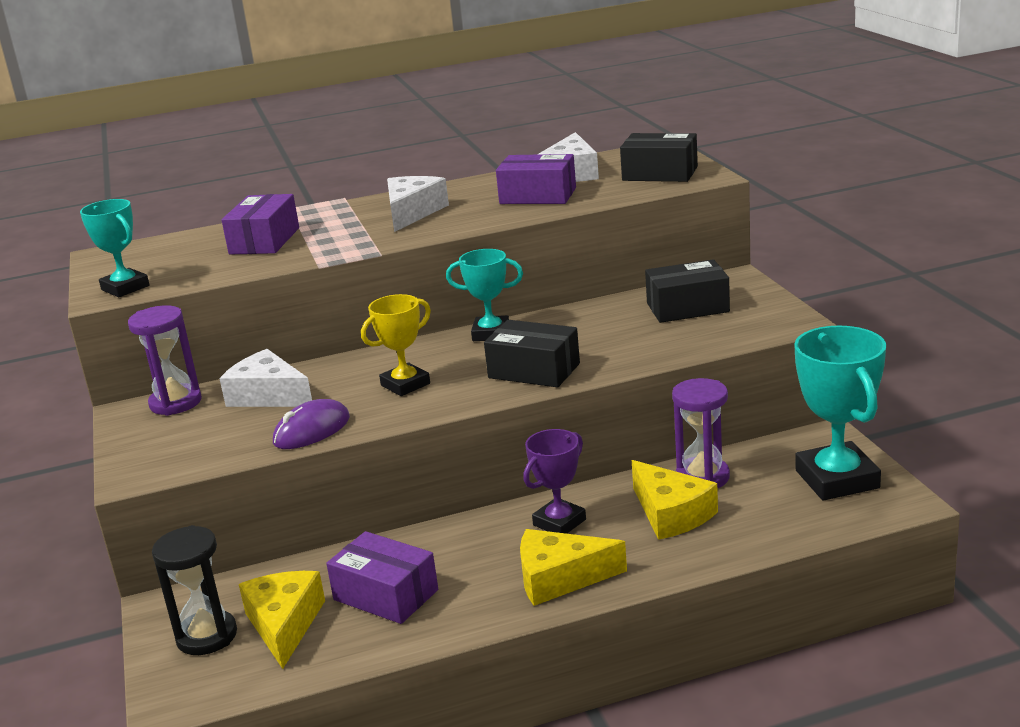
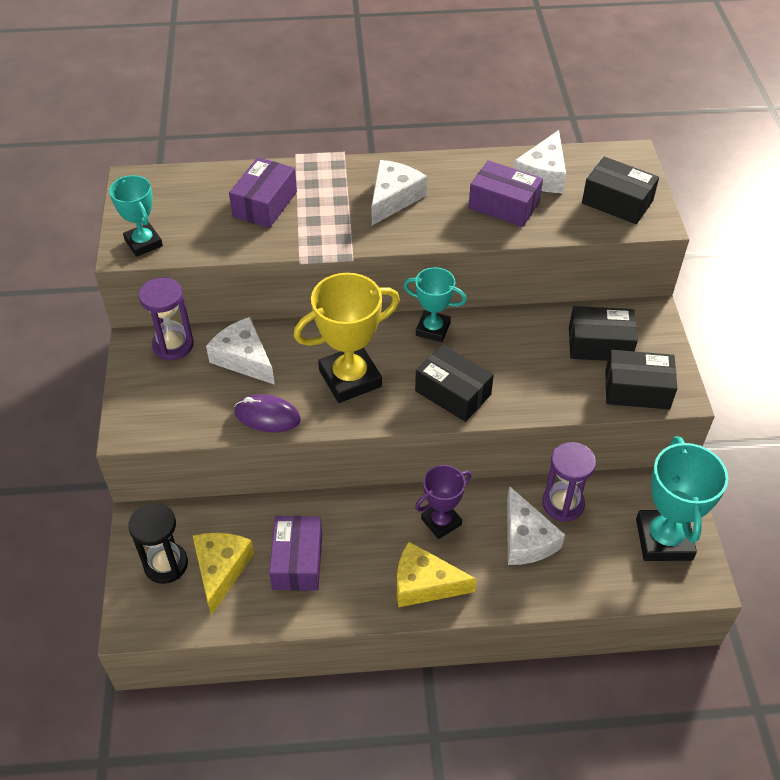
camera: 10 degrees right, 25 degrees up
(312, 430) = (267, 416): purple mouse -> purple mouse turned 45 degrees clockwise
(386, 595) = (297, 561): purple box -> purple box turned 45 degrees clockwise
(405, 384) = (350, 378): yellow trophy -> yellow trophy, size x1.64
(671, 514) = (526, 539): yellow cheese -> white cheese
(746, 328) = (637, 390): none -> black box

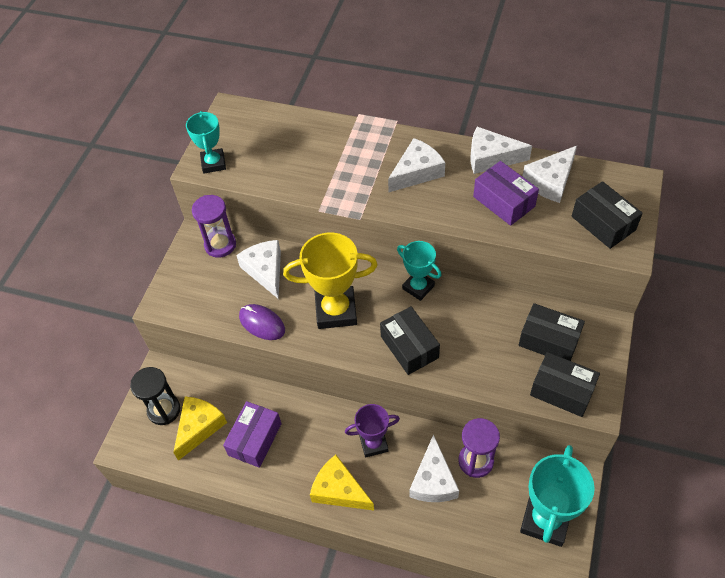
camera: 25 degrees right, 5 degrees up
(265, 204) = (315, 153): purple box -> none
(468, 166) = (491, 158): none -> white cheese

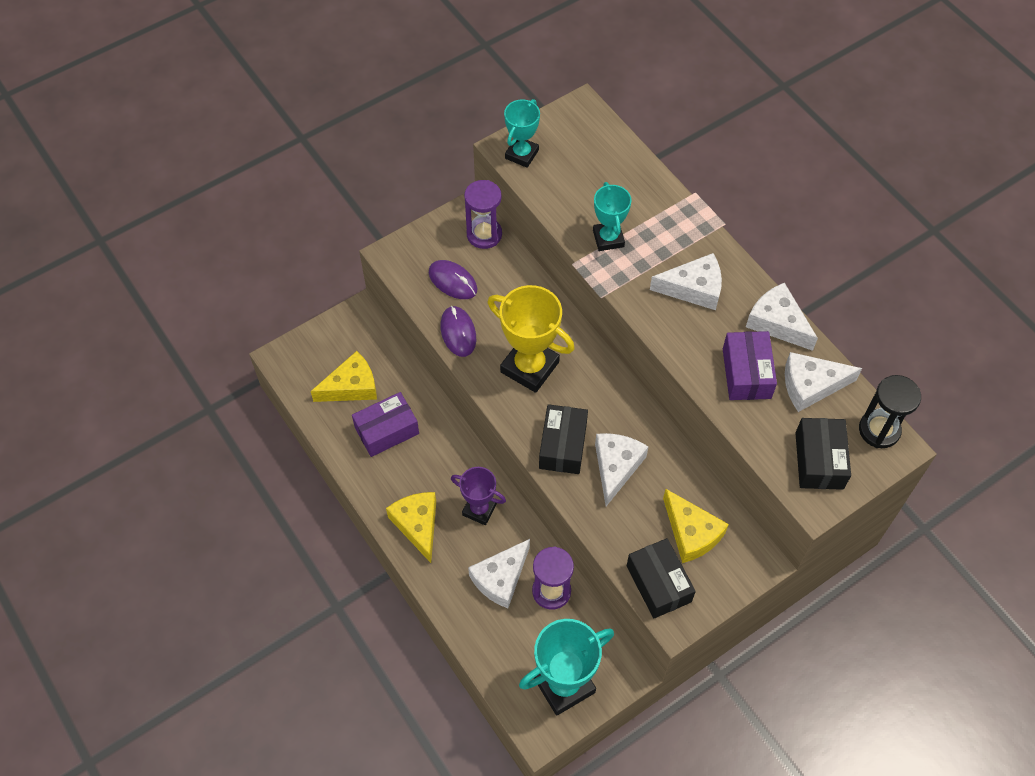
camera: 35 degrees right, 5 degrees up
(164, 410) = (336, 350): black hourglass -> black hourglass (879, 430)
(225, 291) = (453, 281): none -> purple mouse
(265, 270) = (502, 286): white cheese -> white cheese (616, 467)
(418, 287) = (620, 399): turquoise trophy -> turquoise trophy (608, 238)
(549, 340) = (691, 533): black box -> yellow cheese

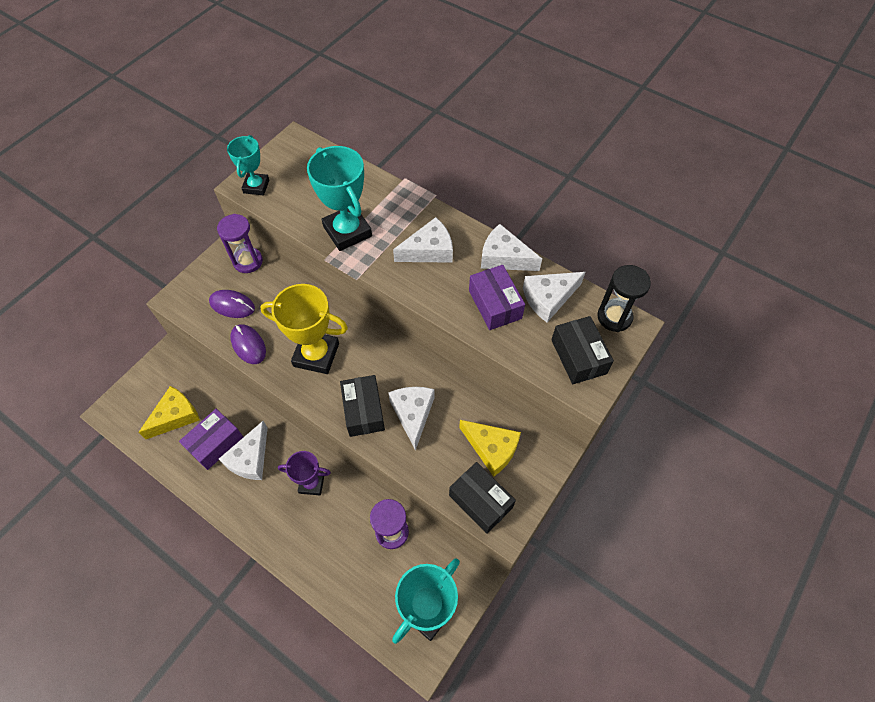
camera: 20 degrees left, 0 degrees up
(417, 525) = (263, 515): yellow cheese -> none
(501, 578) = (347, 536): white cheese -> white cheese (250, 458)
(608, 238) = (347, 231): turquoise trophy -> turquoise trophy, size x1.64

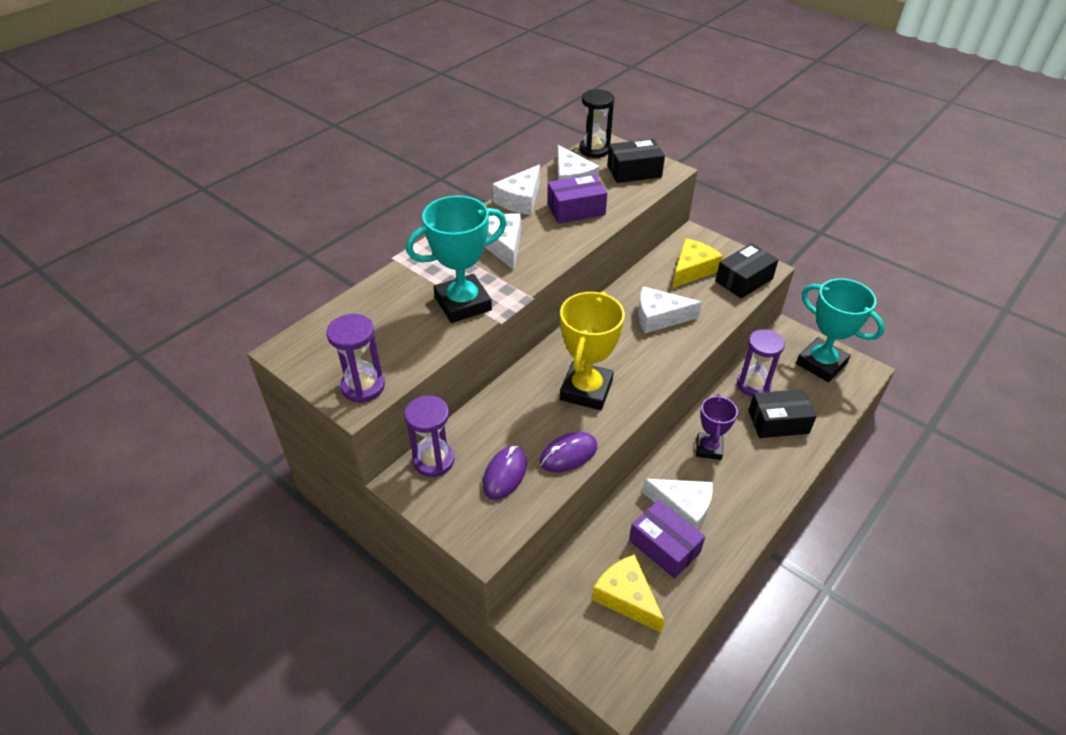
camera: 85 degrees left, 15 degrees down
(256, 186) = (363, 387): turquoise trophy -> purple hourglass
(363, 411) = (657, 352): black box -> black box (778, 422)

